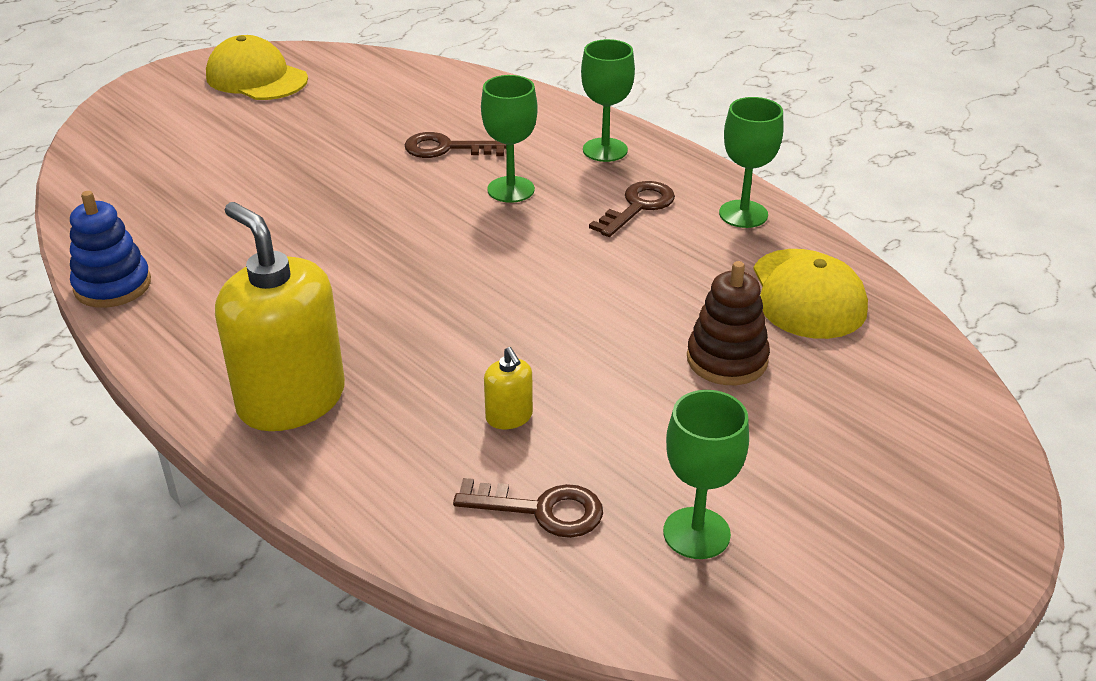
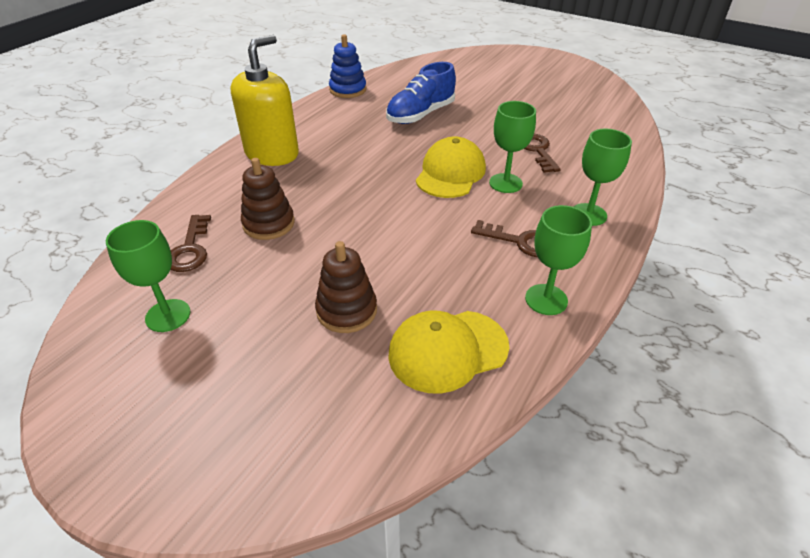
camera: 75 degrees right, 5 degrees up
(256, 78) = (564, 77): yellow cap -> yellow cap (450, 173)
(272, 223) = (420, 115): none -> blue shoe
(509, 417) = (269, 224): yellow soap dispenser -> brown stacking toy

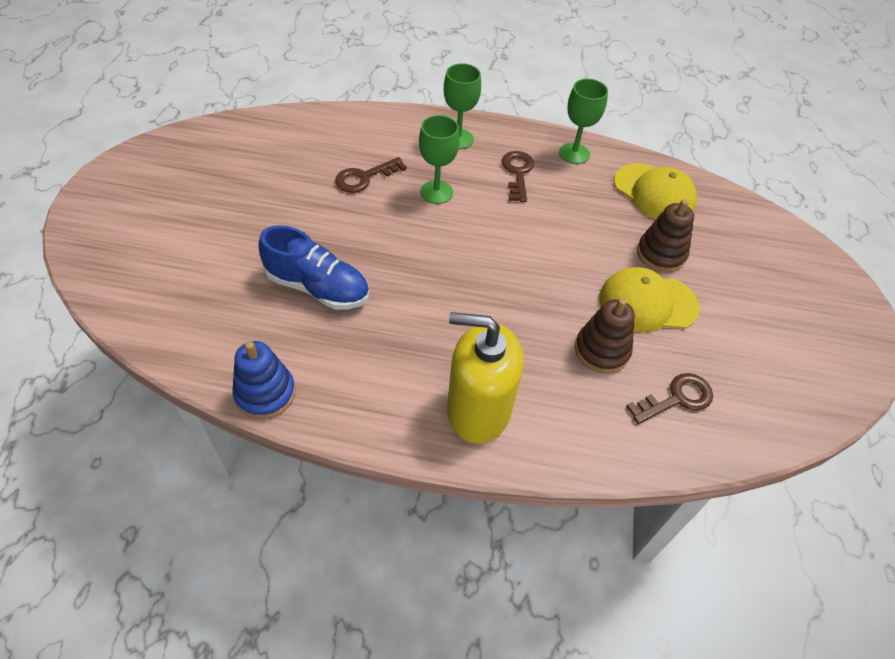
camera: 115 degrees left, 10 degrees up
(168, 315) = (751, 367): green goblet -> none
(450, 173) = (438, 233): yellow cap -> yellow cap (647, 303)

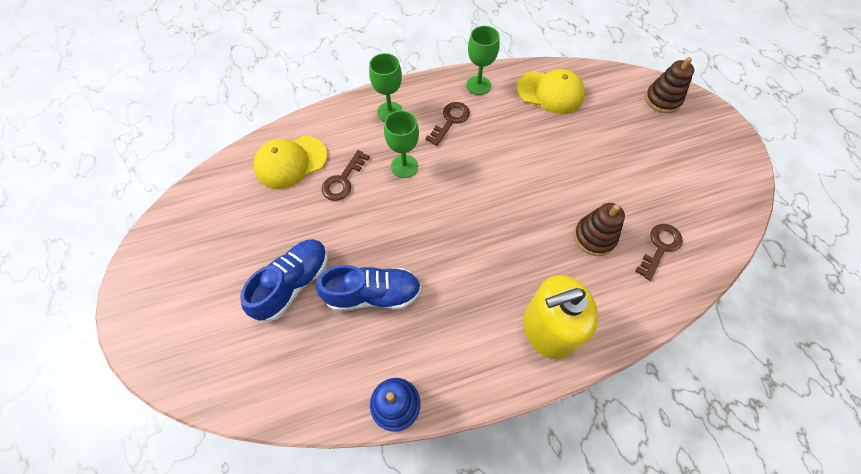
camera: 25 degrees left, 10 degrees up
(249, 242) = (293, 284): none -> blue shoe
(517, 173) = (450, 121): brown key -> brown key turned 60 degrees clockwise
(647, 303) = (599, 184): yellow cap -> yellow cap (291, 162)
(661, 254) = (584, 140): brown stacking toy -> brown stacking toy (662, 99)

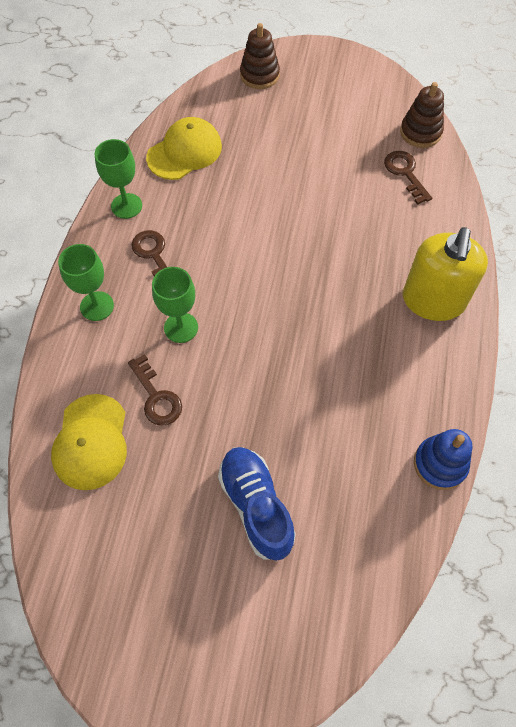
camera: 60 degrees left, 0 degrees up
(373, 294) = (315, 431): blue shoe -> none
(594, 237) = (366, 213): brown stacking toy -> brown stacking toy (420, 132)

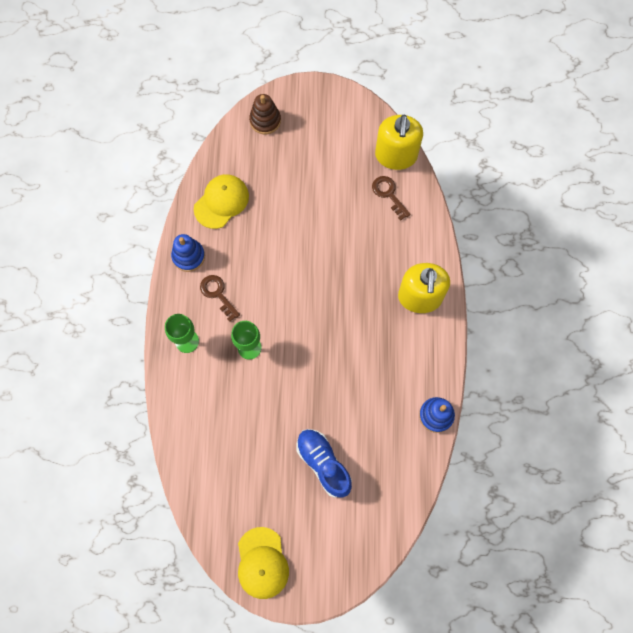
camera: 10 degrees left, 10 degrees up
(91, 442) = (207, 440): yellow cap -> yellow cap (262, 563)
(126, 206) = (188, 256): green goblet -> blue stacking toy
(156, 397) = (244, 401): brown key -> none
(420, 132) = (396, 155): brown stacking toy -> yellow soap dispenser

